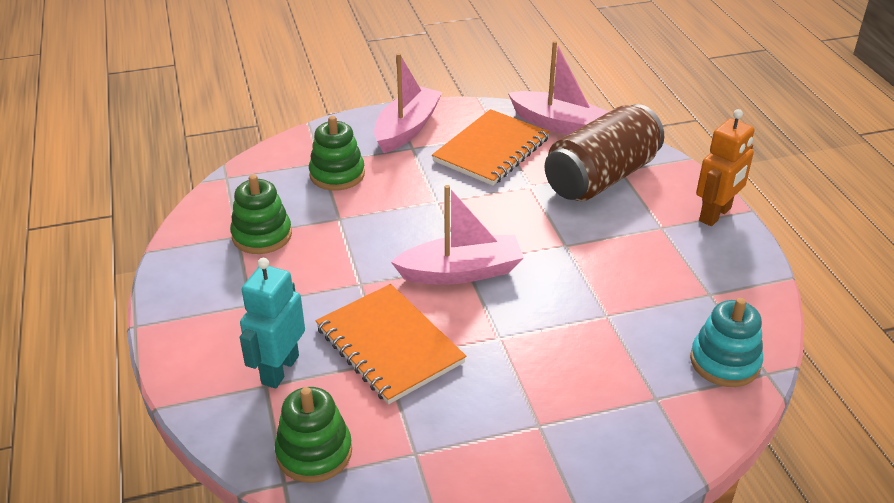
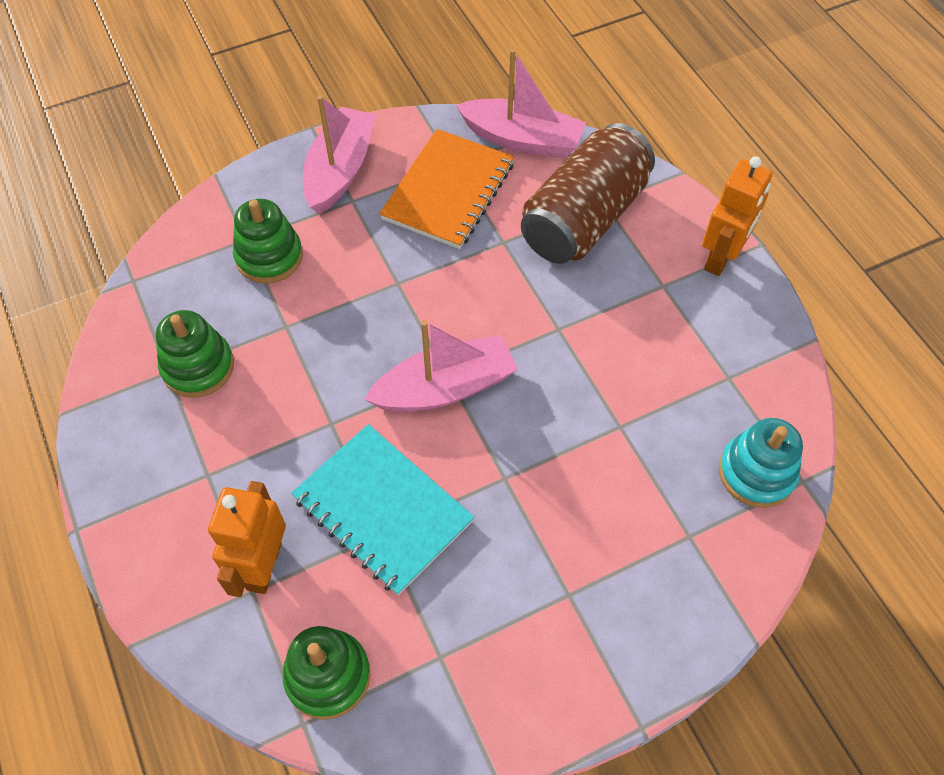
camera: 10 degrees left, 20 degrees up
(279, 369) = (263, 566): turquoise robot -> orange robot
(389, 345) = (383, 510): orange notebook -> turquoise notebook

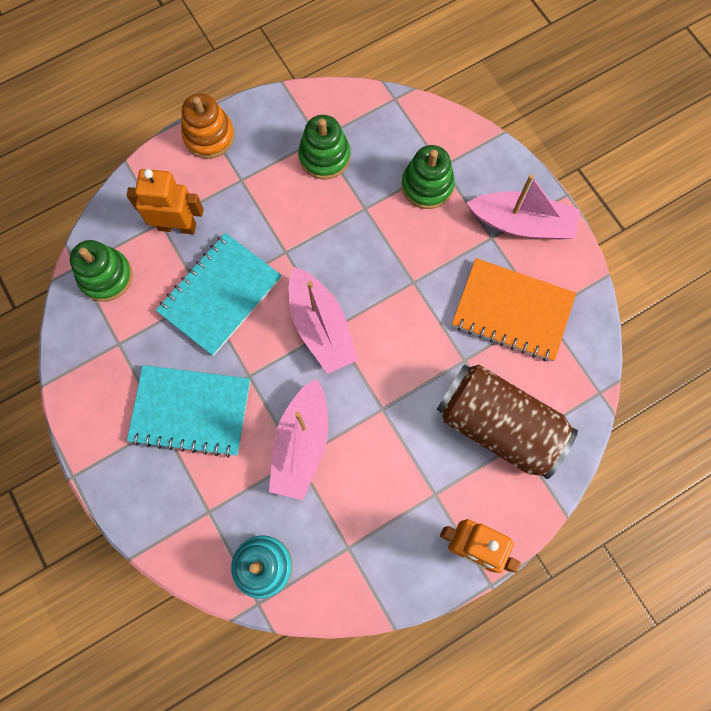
camera: 85 degrees right, 15 degrees up
(123, 516) = (209, 136): none -> orange stacking toy
(522, 139) = (581, 368): pink boat -> pink boat (301, 444)
(550, 554) = (191, 411): none -> turquoise notebook

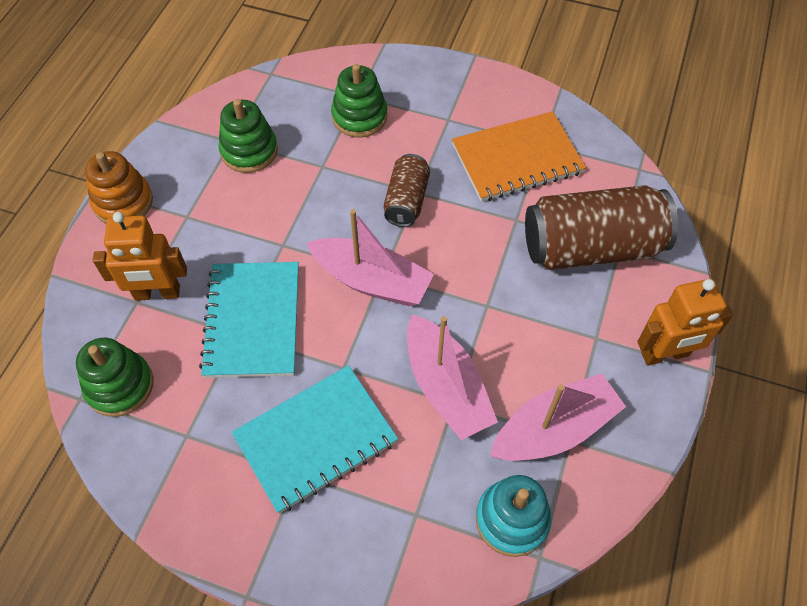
camera: 40 degrees left, 15 degrees down
(177, 226) = (157, 293): orange robot -> orange robot turned 150 degrees counterclockwise
(399, 283) = (406, 201): none -> brown can
(522, 223) = (462, 95): pink boat -> pink boat (554, 429)

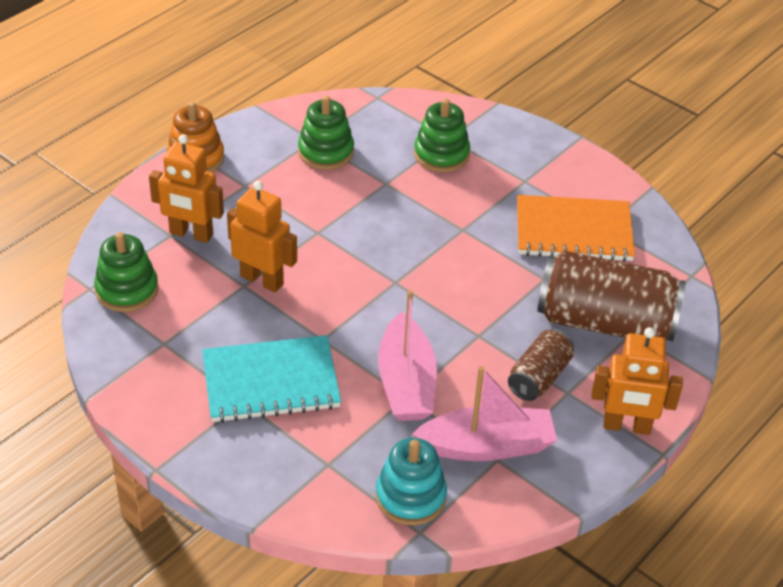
camera: 20 degrees right, 15 degrees down
(253, 321) = (262, 280): turquoise notebook -> orange robot
(371, 281) = (383, 283): pink boat -> none
(406, 201) = (449, 233): brown can -> brown can (539, 377)

